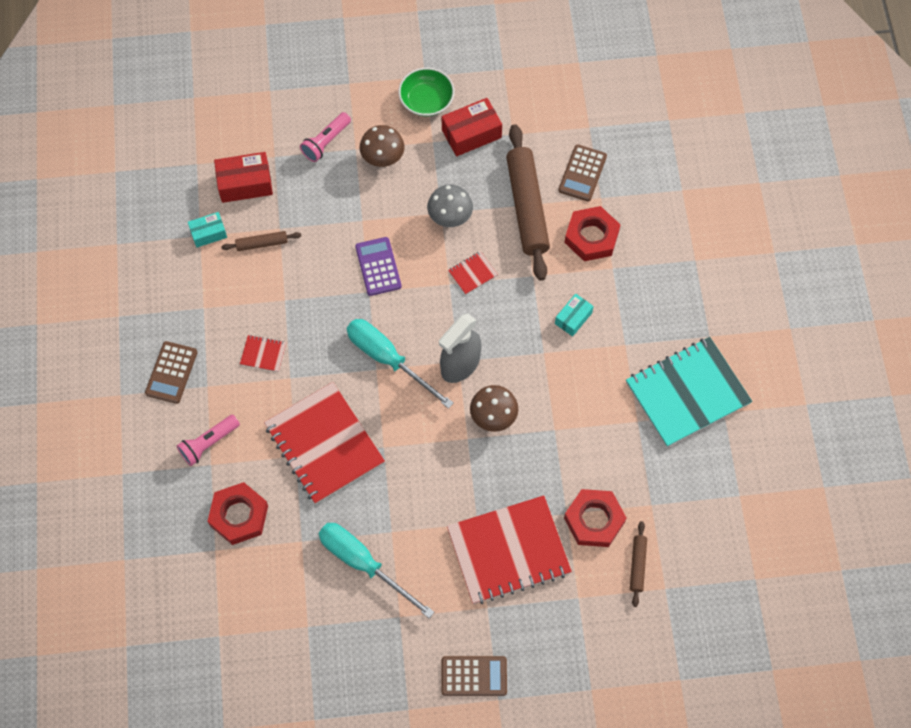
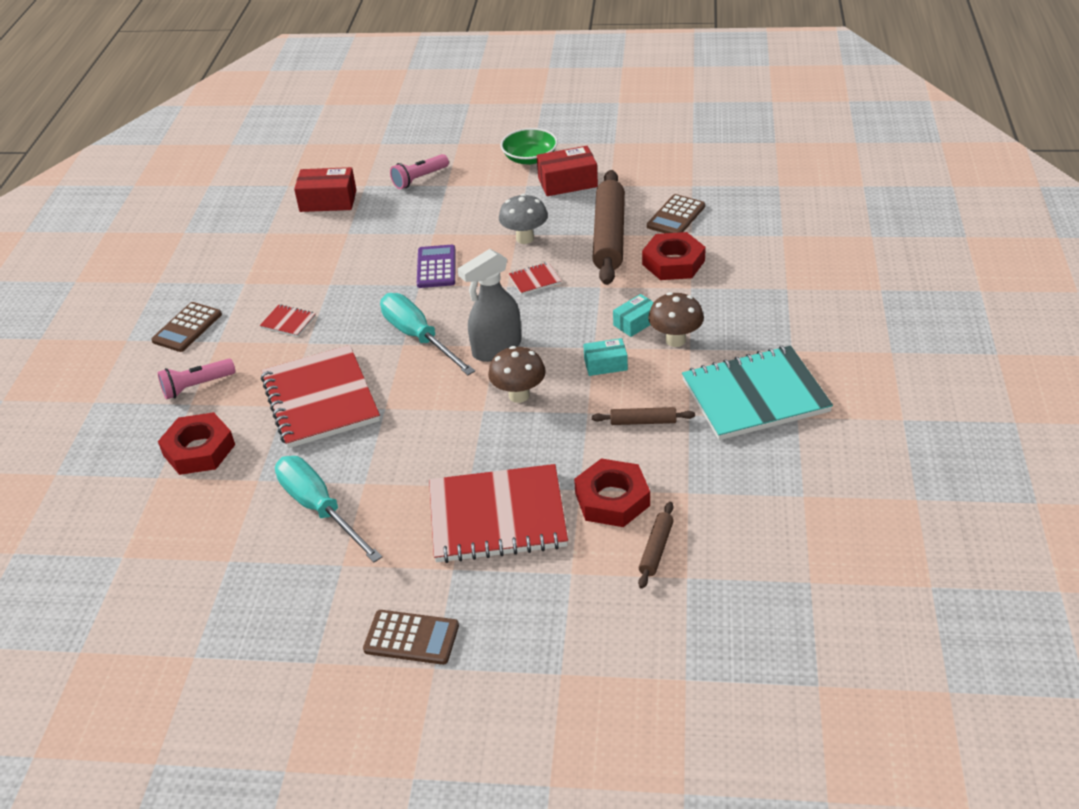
camera: 15 degrees right, 25 degrees down
(208, 233) = (276, 231): turquoise box -> turquoise box (605, 364)
(262, 244) = (325, 242): brown rolling pin -> brown rolling pin (643, 422)
(383, 159) = (471, 193): brown mushroom -> brown mushroom (675, 340)

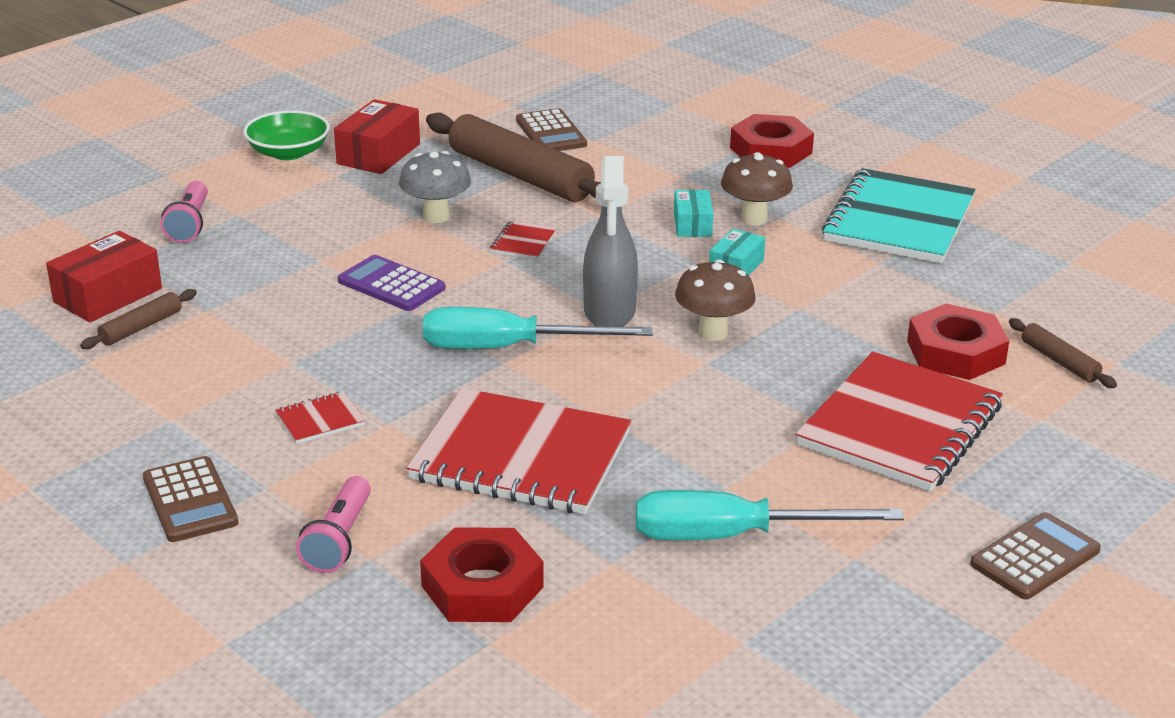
camera: 55 degrees left, 10 degrees down
(643, 422) = (858, 287): brown rolling pin -> brown rolling pin (141, 327)
(673, 262) = (626, 166): red nut -> red nut (771, 150)

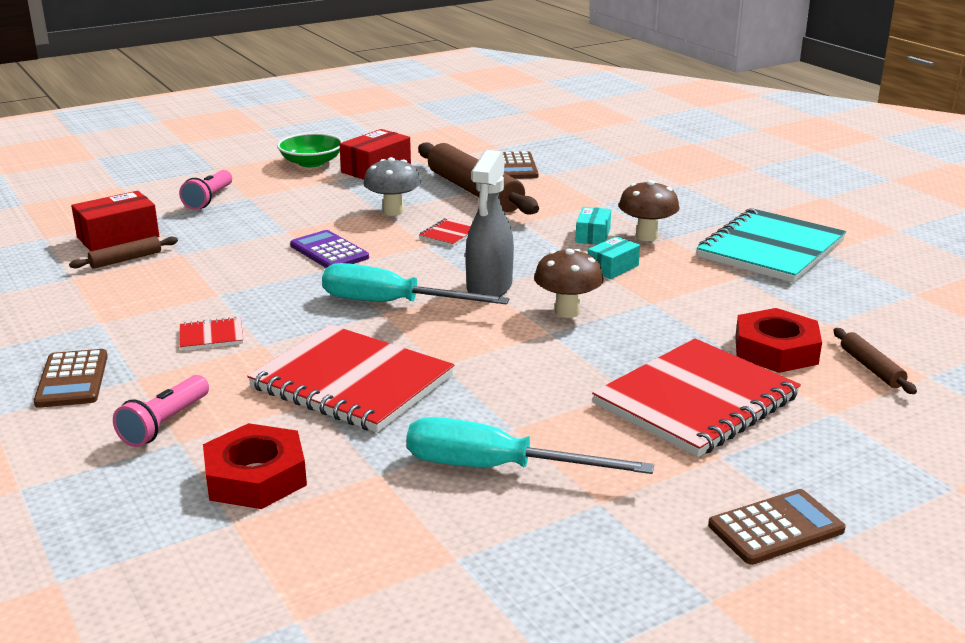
camera: 15 degrees right, 5 degrees down
(771, 150) = (685, 192): red nut -> none

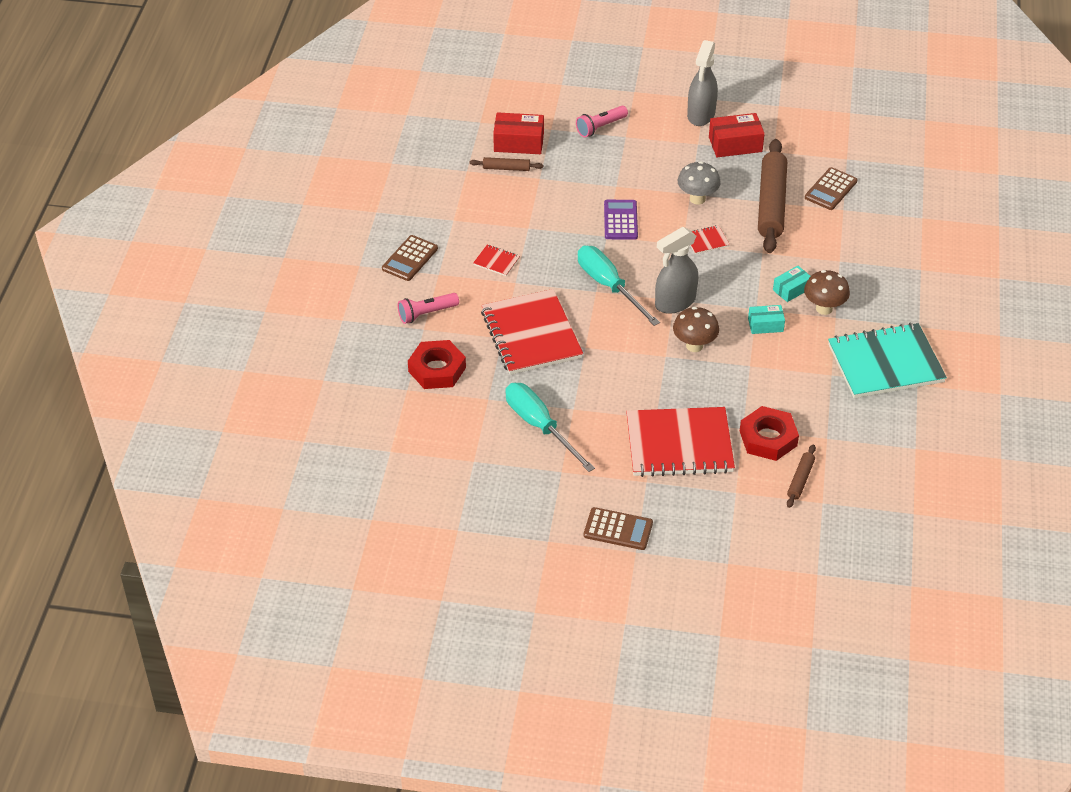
camera: 40 degrees right, 20 degrees up
(311, 163) = (701, 115): green bowl -> grey spray bottle

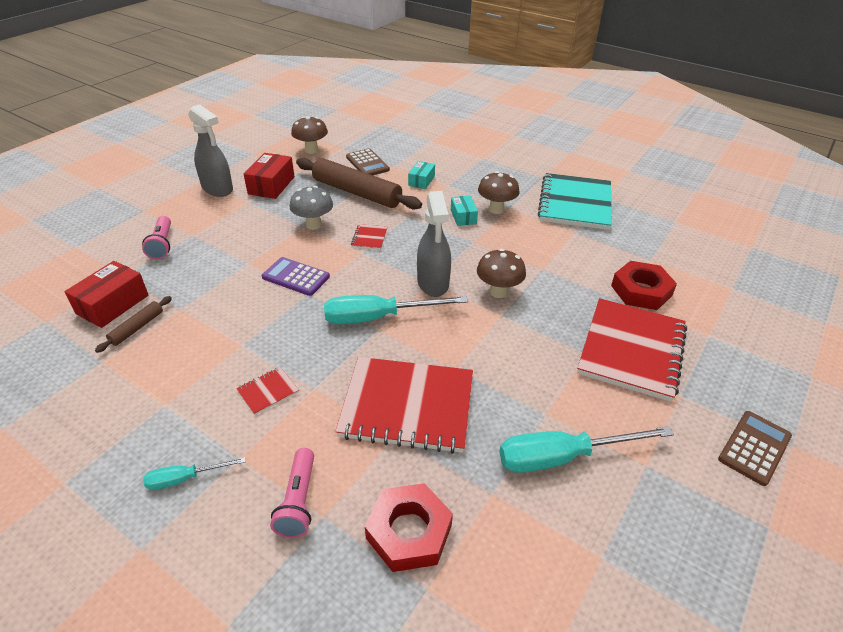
camera: 65 degrees left, 5 degrees down
(410, 259) = (185, 478): brown calculator -> turquoise screwdriver
(765, 325) = (497, 243): turquoise box -> turquoise box (421, 181)
(800, 479) = (700, 290): brown rolling pin -> none
(820, 140) = (311, 150): none -> brown mushroom

